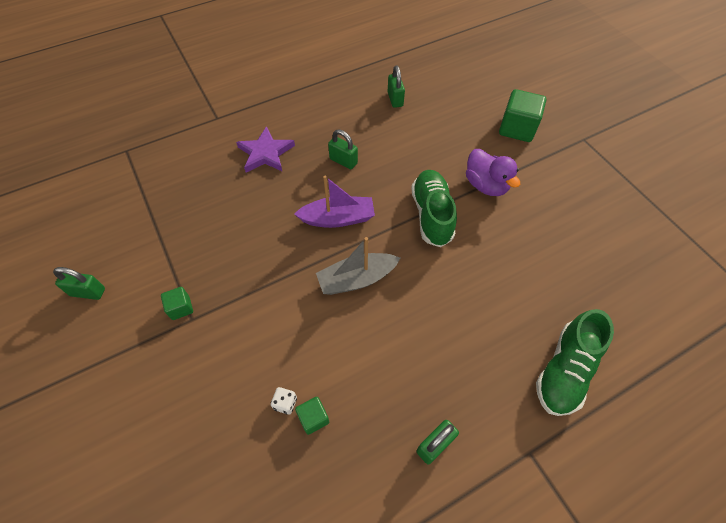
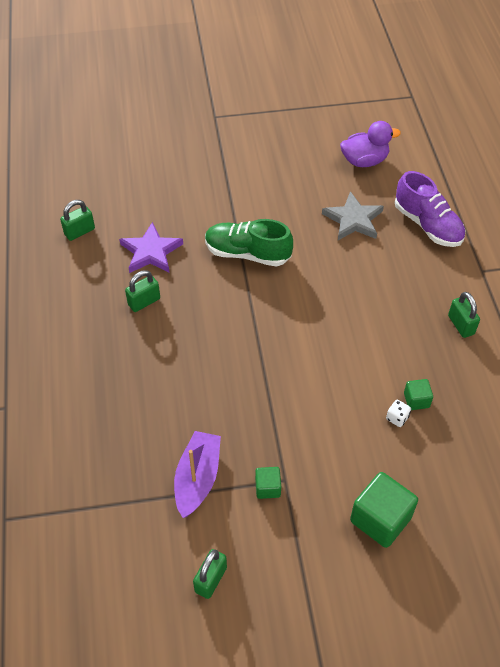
camera: 70 degrees left, 5 degrees down
(265, 153) = (93, 369): purple star -> purple star (151, 252)
(338, 218) = (217, 327): purple boat -> purple boat (197, 478)
(357, 279) = (294, 332): grey boat -> none
(395, 99) = (79, 232): green padlock -> green padlock turned 45 degrees counterclockwise
(486, 185) = (233, 203): purple duck -> purple duck (364, 161)
(517, 128) = (177, 154): green cube -> green cube (380, 519)
(526, 291) = (353, 220): none -> grey star
(565, 370) = (427, 225): green shoe -> purple shoe

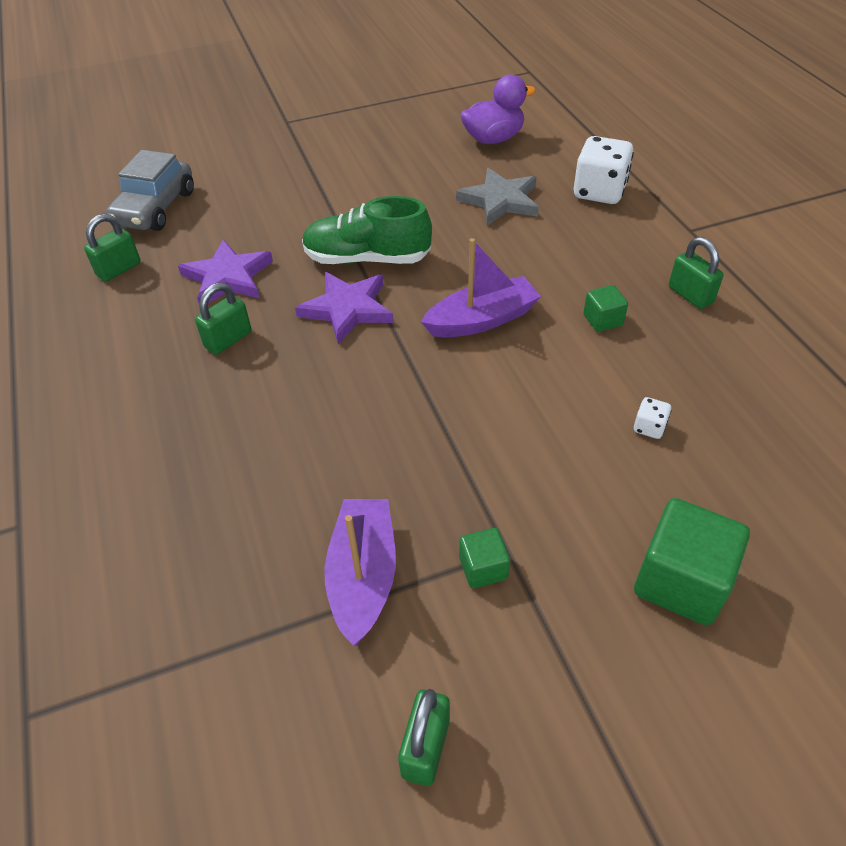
camera: 10 degrees left, 5 degrees down
(109, 183) = (155, 208): none -> grey car
(226, 292) = (347, 309): none -> purple star
(313, 318) = (482, 320): none -> purple boat
(416, 400) = (668, 399): green cube -> green cube (602, 320)
(427, 225) = (599, 192): purple shoe -> white dice

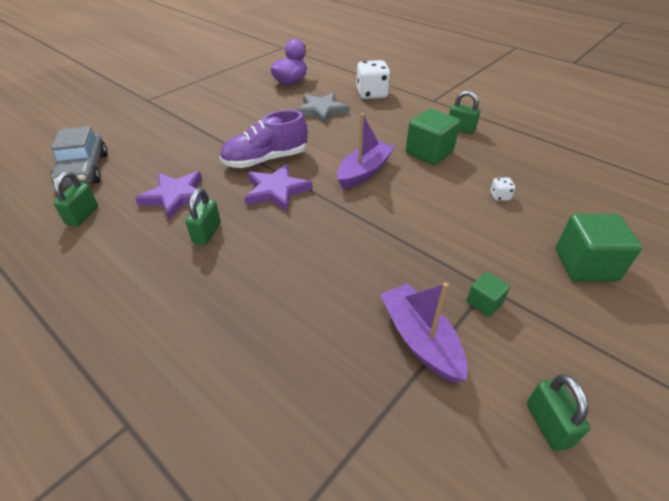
camera: 30 degrees left, 5 degrees down
(367, 259) = (265, 160): green shoe -> purple shoe
(602, 320) = (429, 153): green cube -> green cube, size x1.92

